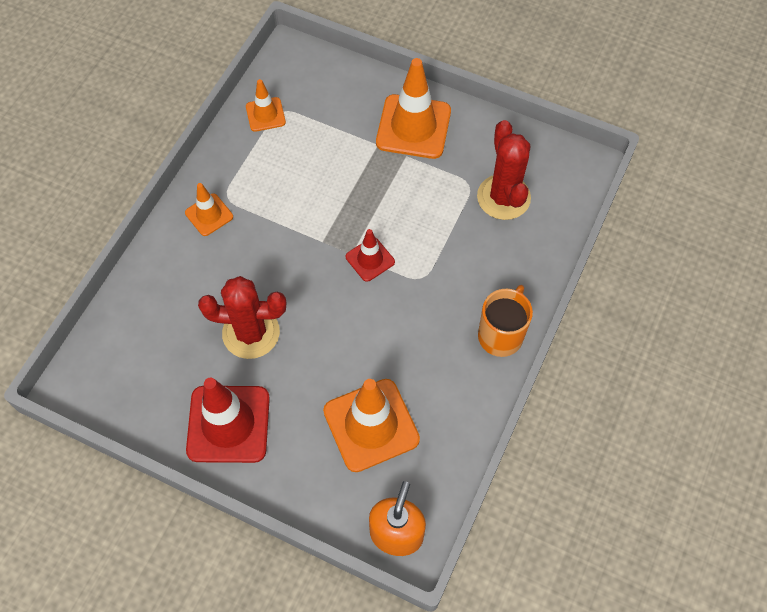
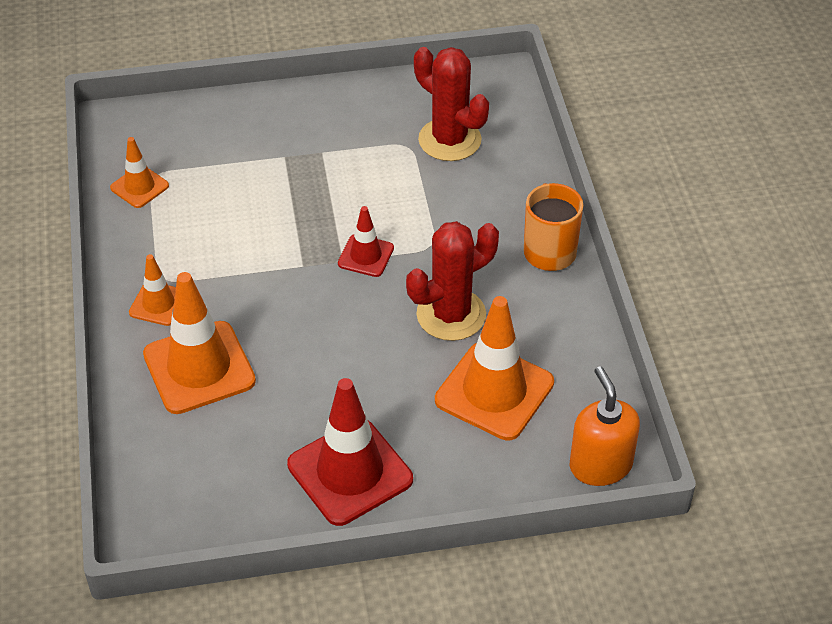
camera: 35 degrees left, 15 degrees down
(251, 333) = (300, 382): red cactus -> red cactus (451, 315)
(413, 127) = (307, 124): orange traffic cone -> orange traffic cone (199, 368)

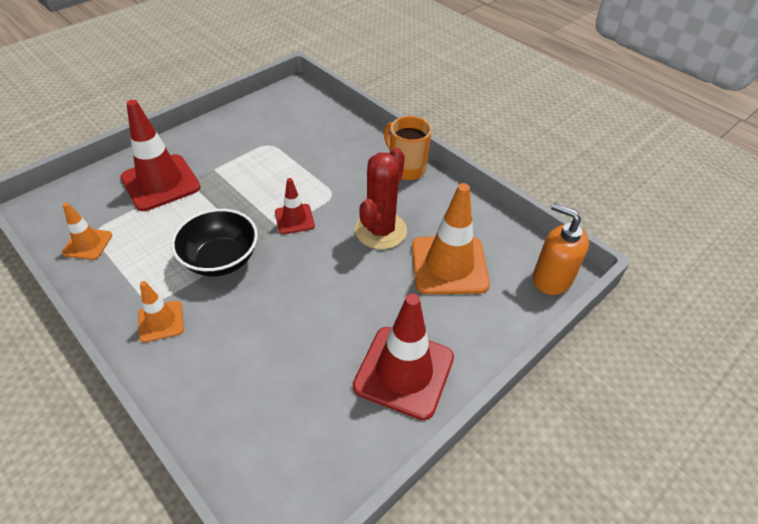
camera: 35 degrees left, 0 degrees up
(199, 368) = (229, 354): orange traffic cone -> none
(254, 145) = (160, 183): none -> red traffic cone
(256, 266) = (221, 259): none -> black bowl
(449, 140) = (293, 131): red cactus -> none

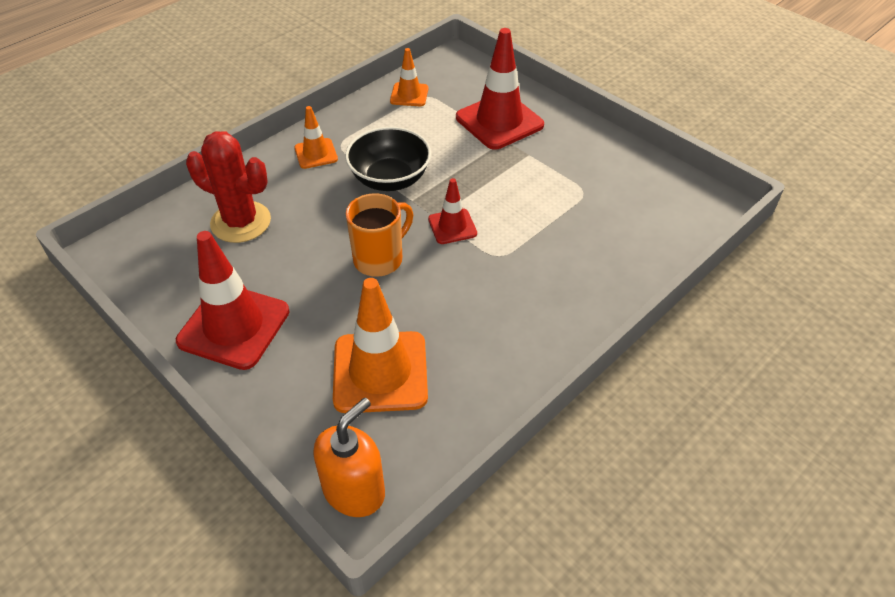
camera: 90 degrees right, 0 degrees up
(380, 230) = (438, 303): red cactus -> red cactus (241, 222)
(406, 168) = (563, 329): orange mug -> orange mug (379, 259)

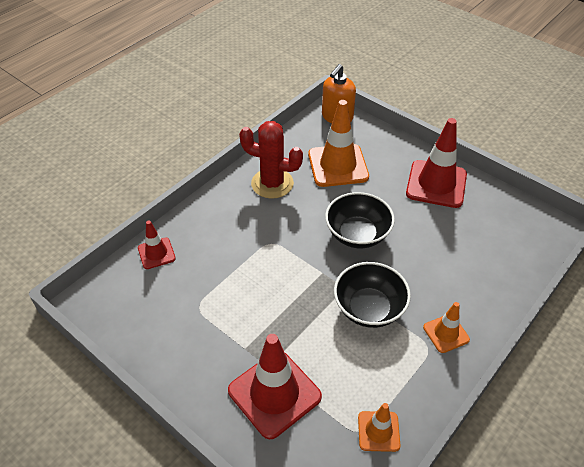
camera: 175 degrees right, 0 degrees up
(241, 222) = (474, 257): red cactus -> red cactus (272, 183)
(379, 259) = (357, 234): orange mug -> black bowl
(452, 226) = (308, 265): red traffic cone -> red traffic cone (156, 253)

